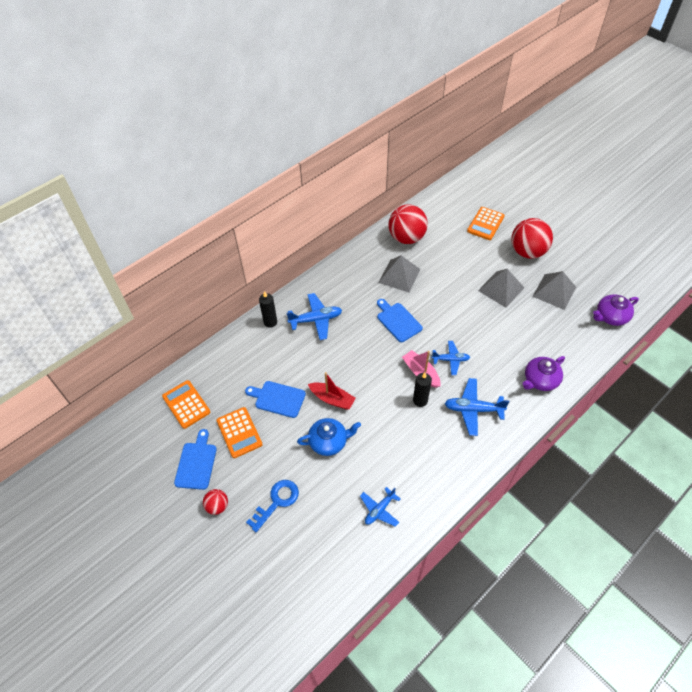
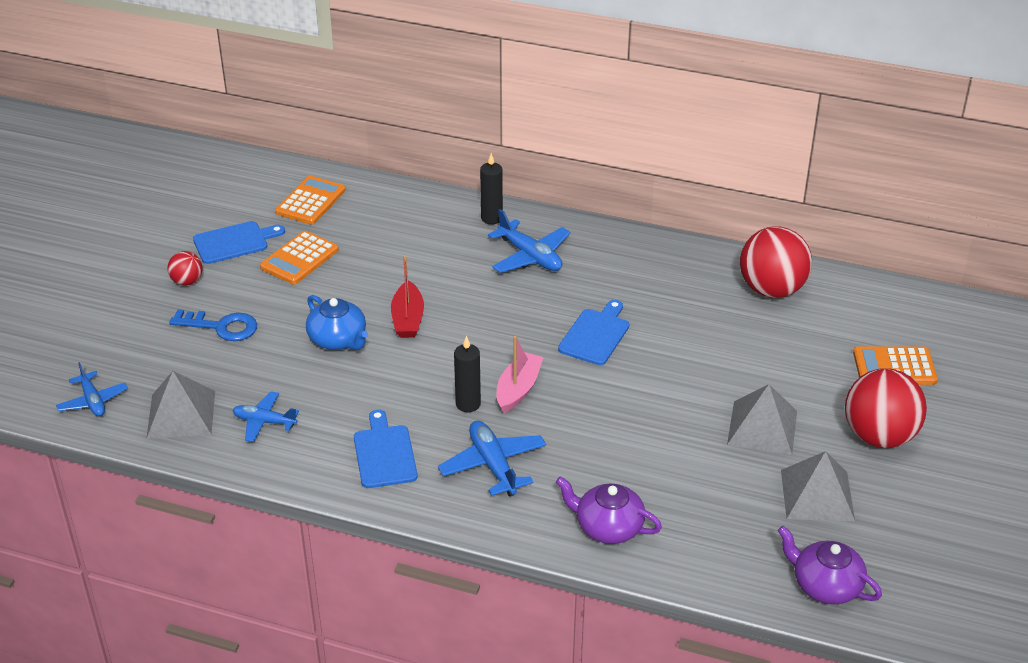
camera: 60 degrees right, 15 degrees down
(278, 398) = (373, 271): blue cutting board -> blue cutting board (384, 453)
(399, 275) = (685, 307): grey pyramid -> grey pyramid (181, 414)
(450, 360) = (567, 413): blue plane -> blue plane (93, 401)

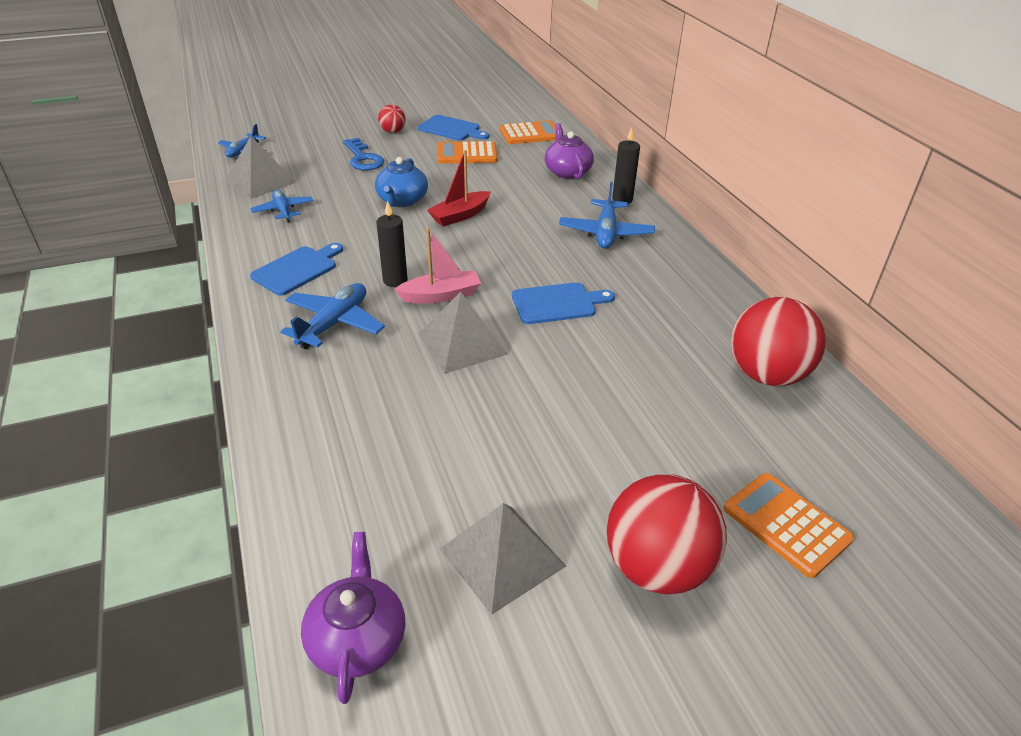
camera: 50 degrees right, 0 degrees up
(608, 527) = (312, 422): purple teapot -> purple teapot (567, 171)
(762, 427) = (560, 462): grey pyramid -> grey pyramid (462, 344)

